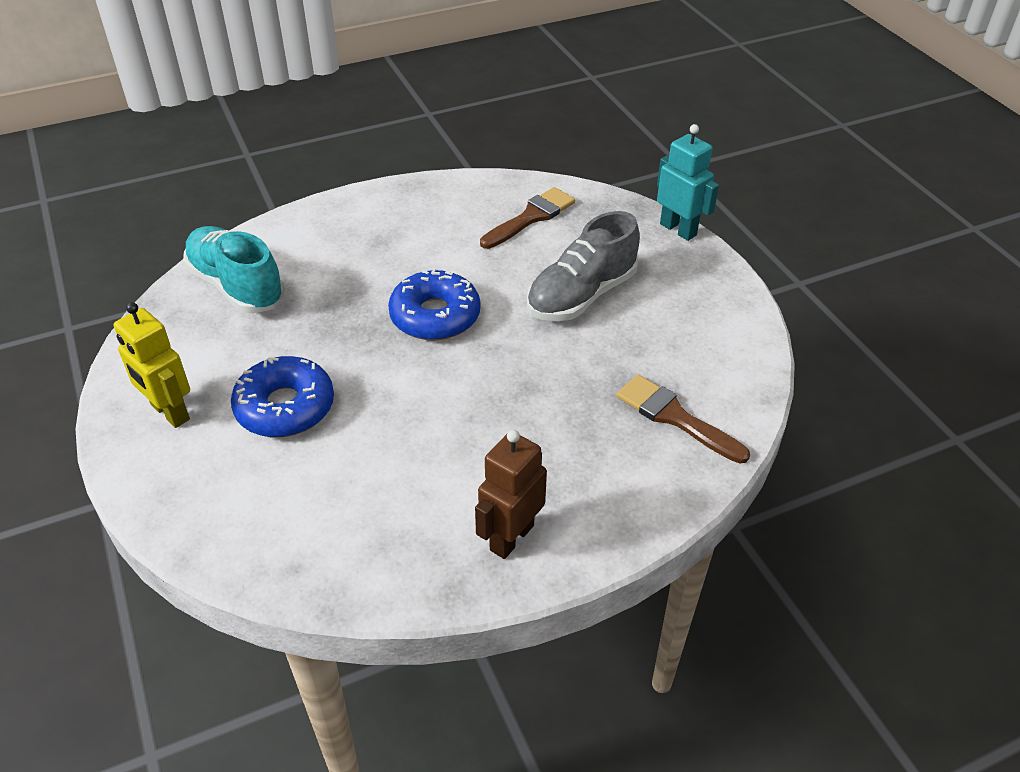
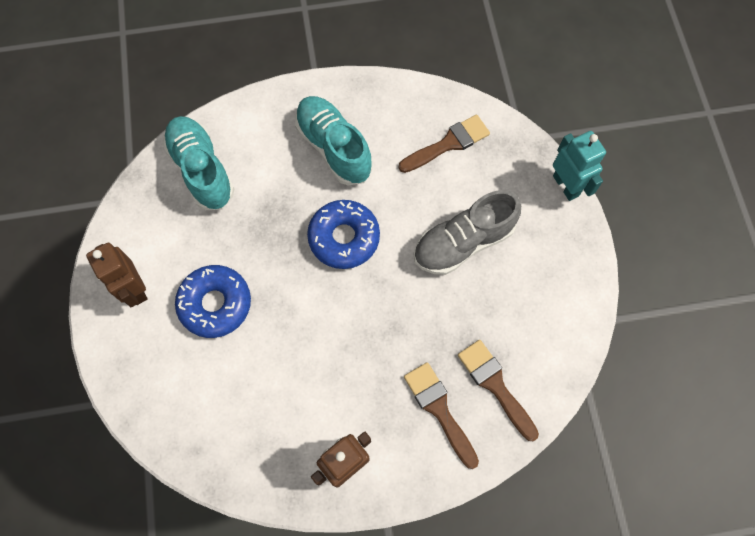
camera: 15 degrees right, 25 degrees up
(169, 412) = (134, 289): yellow robot -> brown robot
(397, 241) = (334, 148): none -> turquoise shoe
(615, 455) = (439, 410): none -> brown brush

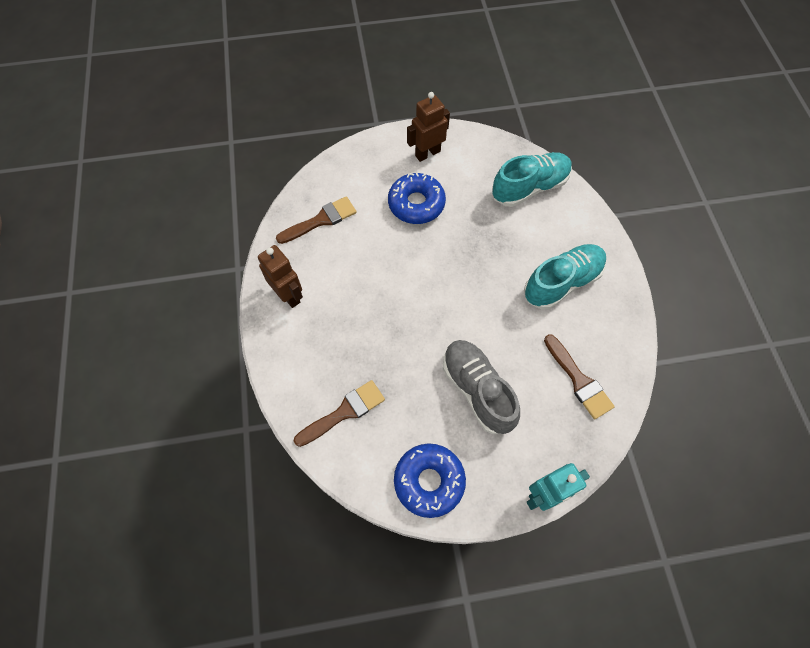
camera: 90 degrees right, 5 degrees down
(344, 238) = (476, 292): blue donut -> blue donut (429, 481)
(439, 410) = (326, 365): brown brush -> brown brush (321, 220)

